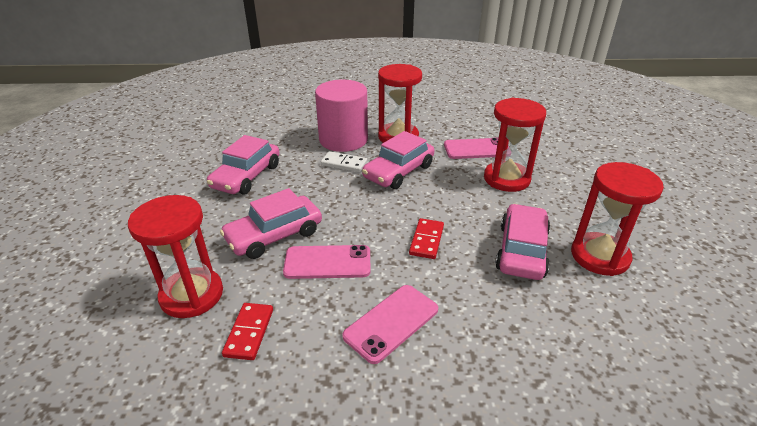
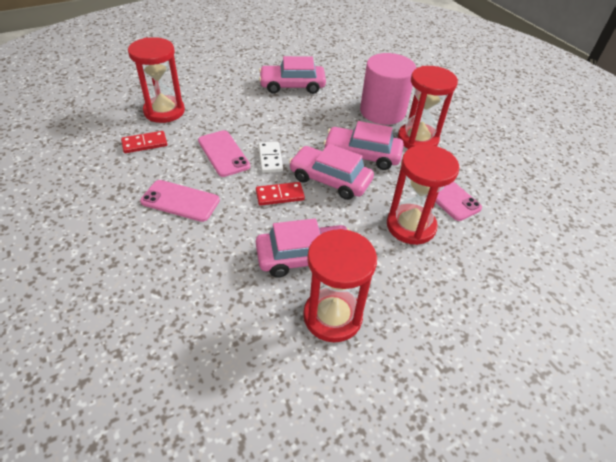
camera: 60 degrees right, 10 degrees up
(274, 235) = (236, 121): pink car -> pink car (330, 180)
(344, 164) = (347, 123): white domino -> white domino (270, 159)

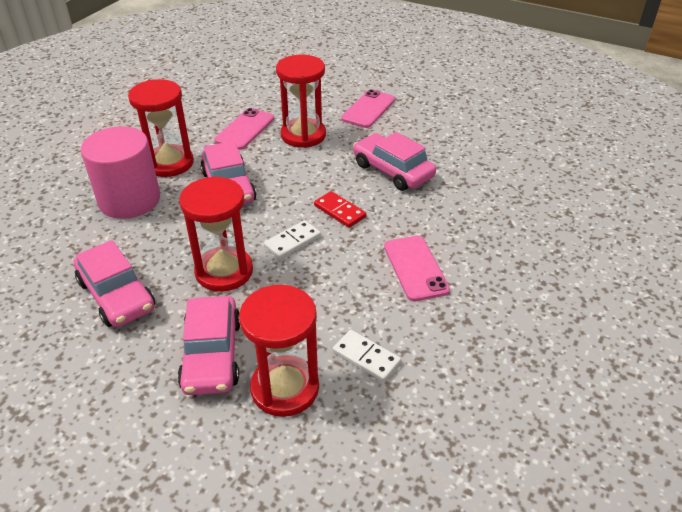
camera: 120 degrees left, 5 degrees down
(144, 144) = (366, 357): red domino -> white domino
(223, 153) = (317, 279): pink phone -> pink phone (368, 109)
(330, 180) = (287, 192): pink car -> pink car (212, 354)
(332, 316) = (426, 141): red hourglass -> red hourglass (224, 271)

